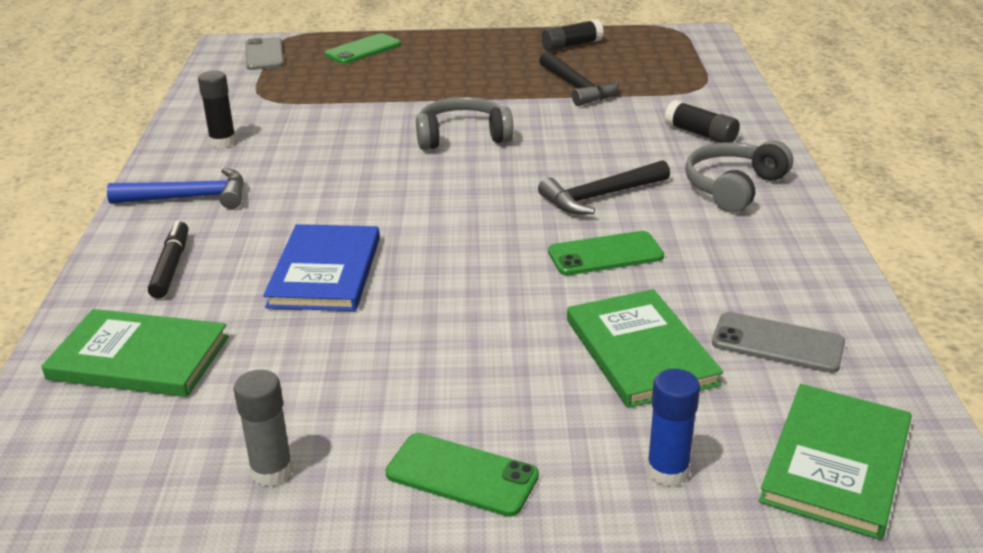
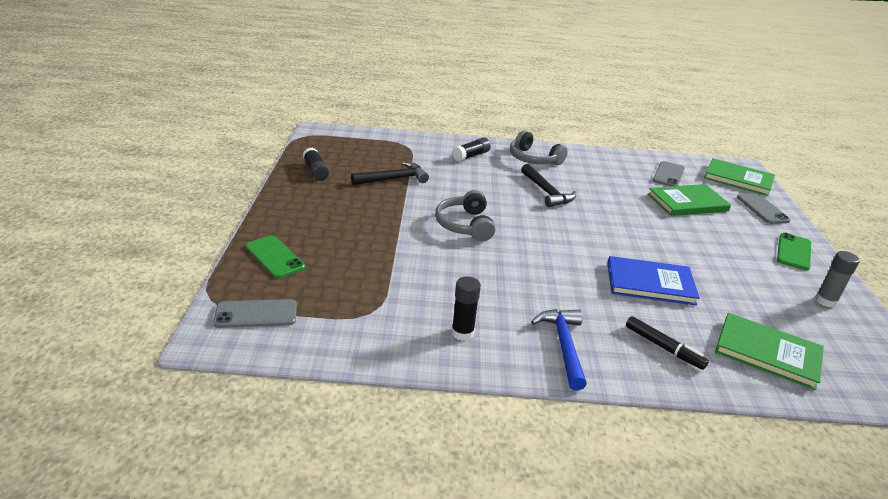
camera: 90 degrees left, 0 degrees up
(139, 358) = (767, 353): green book -> green book turned 75 degrees counterclockwise
(171, 266) = (663, 347): black marker -> black marker turned 135 degrees counterclockwise
(605, 254) = (608, 199): green phone -> none
(667, 471) = (762, 209): blue glue stick -> grey phone

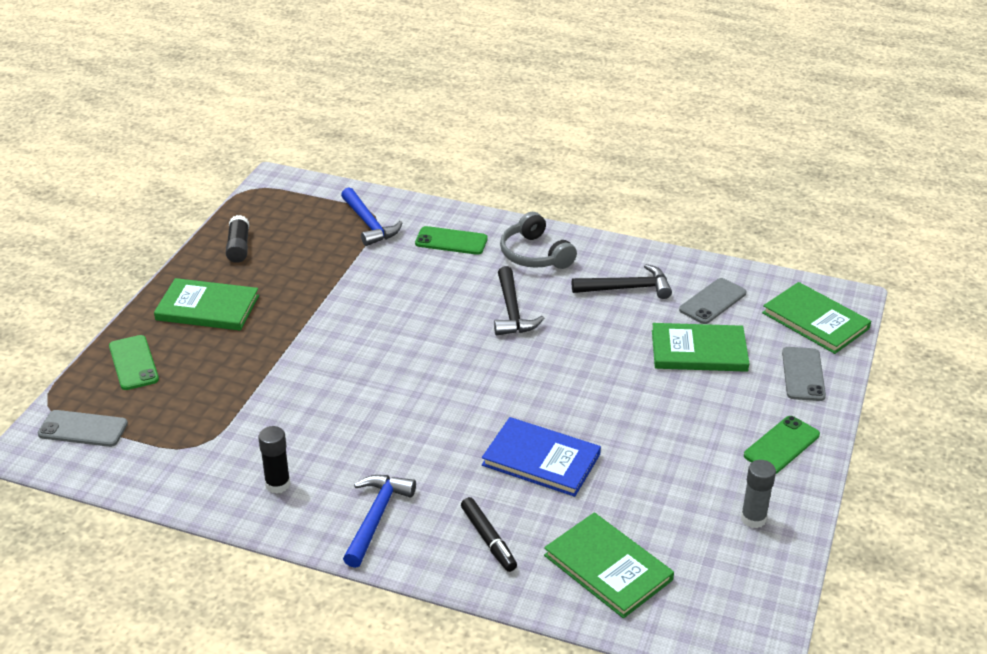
camera: 20 degrees right, 5 degrees up
(316, 212) = (207, 308): none -> green book
(393, 179) = (326, 269): black hammer -> black hammer (627, 288)
(405, 150) = (369, 224): none -> blue hammer
(465, 225) = (371, 348): grey headphones -> none
(471, 156) = (451, 241): black glue stick -> green phone

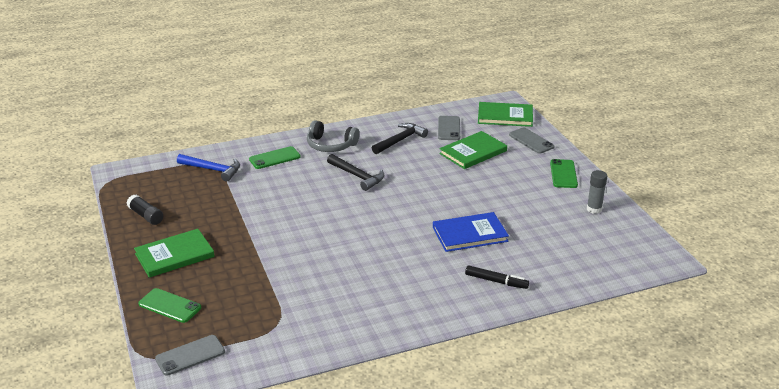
camera: 40 degrees left, 5 degrees down
(277, 484) = (353, 317): black glue stick -> none
(376, 518) = (428, 303): blue hammer -> none
(608, 567) = (565, 262): green book -> none

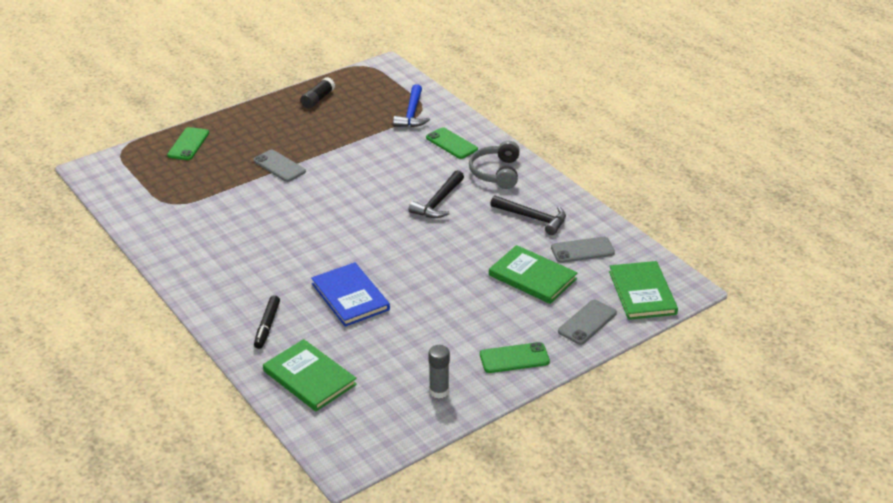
camera: 75 degrees right, 5 degrees up
(174, 255) = (261, 128): green book -> green book (309, 378)
(190, 355) = (125, 170): grey phone -> grey phone (279, 166)

